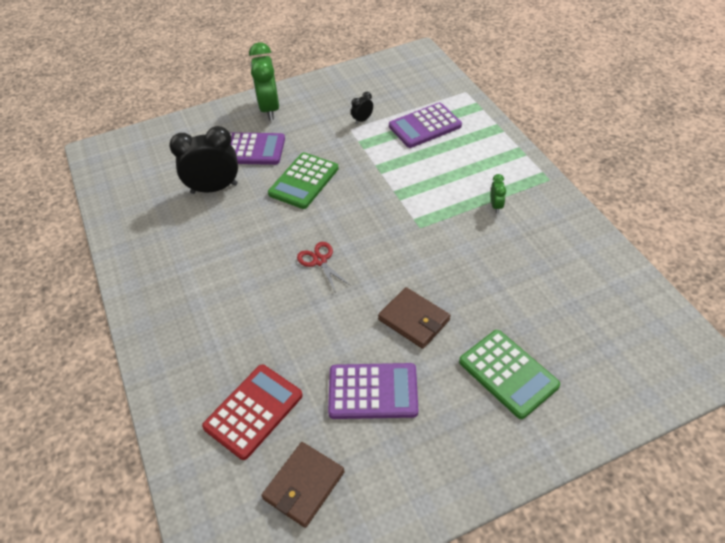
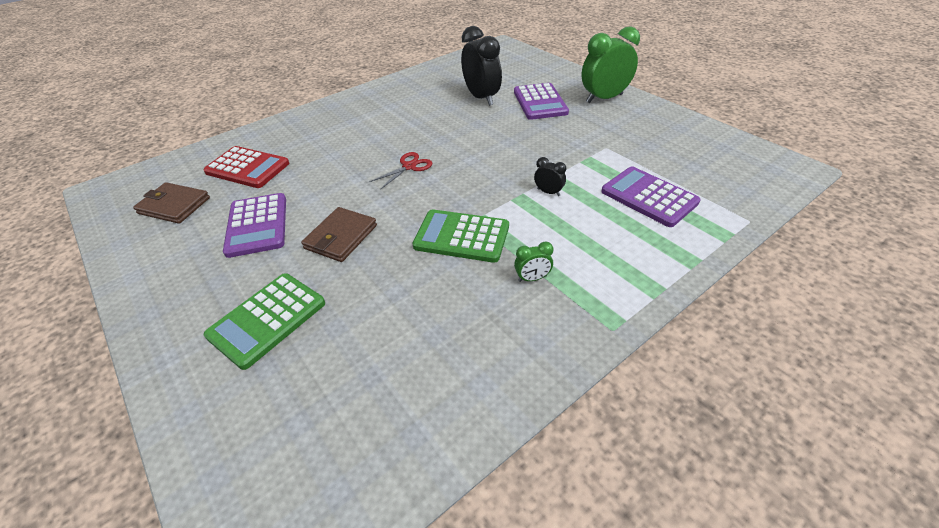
camera: 75 degrees right, 5 degrees down
(304, 181) = (511, 137): green calculator -> green calculator (461, 236)
(362, 120) = (627, 152): black clock -> black clock (548, 192)

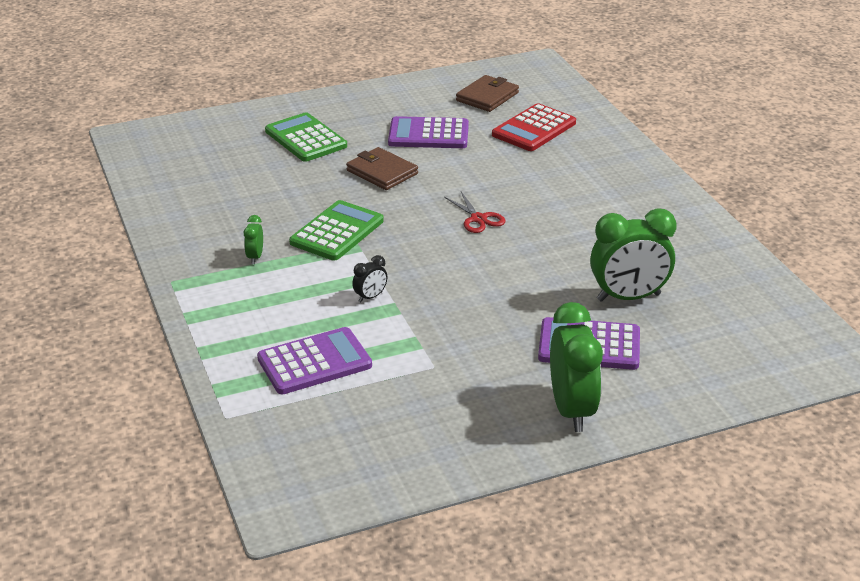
camera: 105 degrees right, 10 degrees down
(481, 98) = (628, 297): black clock -> green clock

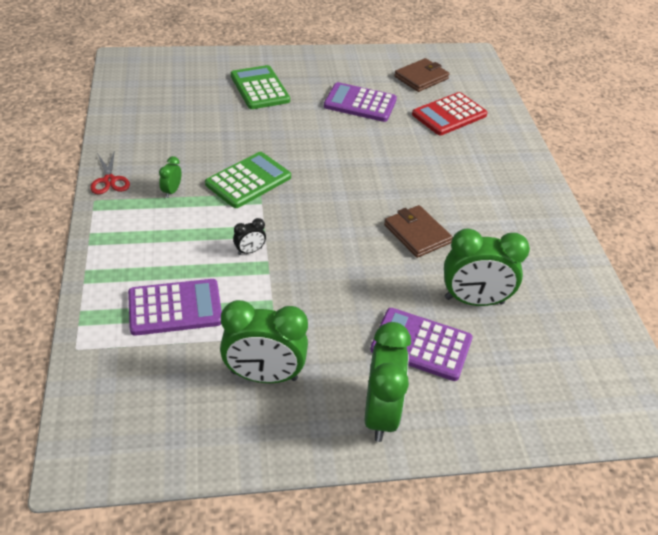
camera: 10 degrees right, 10 degrees up
(382, 172) = (308, 131): brown wallet -> brown wallet (417, 234)
(438, 402) = (264, 376): none -> green clock
(478, 219) = (371, 192): red scissors -> red scissors (109, 180)

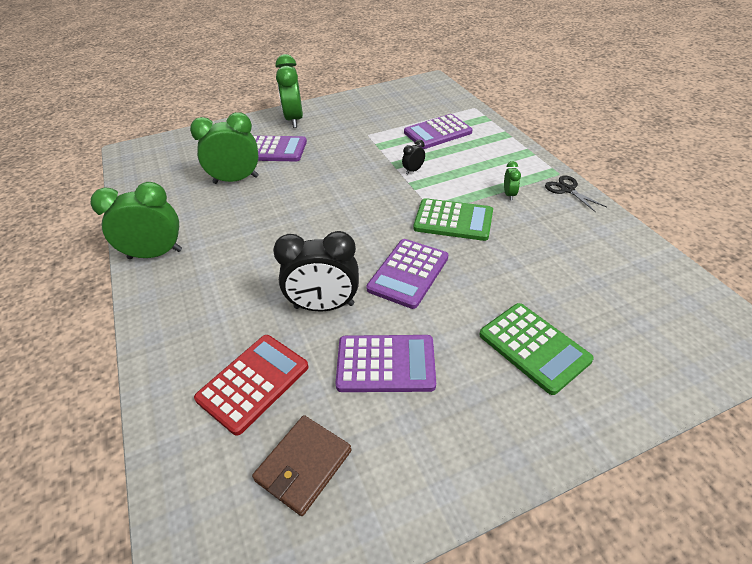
camera: 170 degrees right, 0 degrees up
(109, 180) = (567, 190): red scissors -> black scissors
(248, 181) = (453, 220): green calculator -> green calculator turned 105 degrees counterclockwise
(264, 376) = (364, 119): green clock -> green clock (155, 254)
(317, 148) = (408, 273): none -> purple calculator
(393, 144) = (324, 306): none -> black clock
(417, 234) = (283, 214): brown wallet -> none

